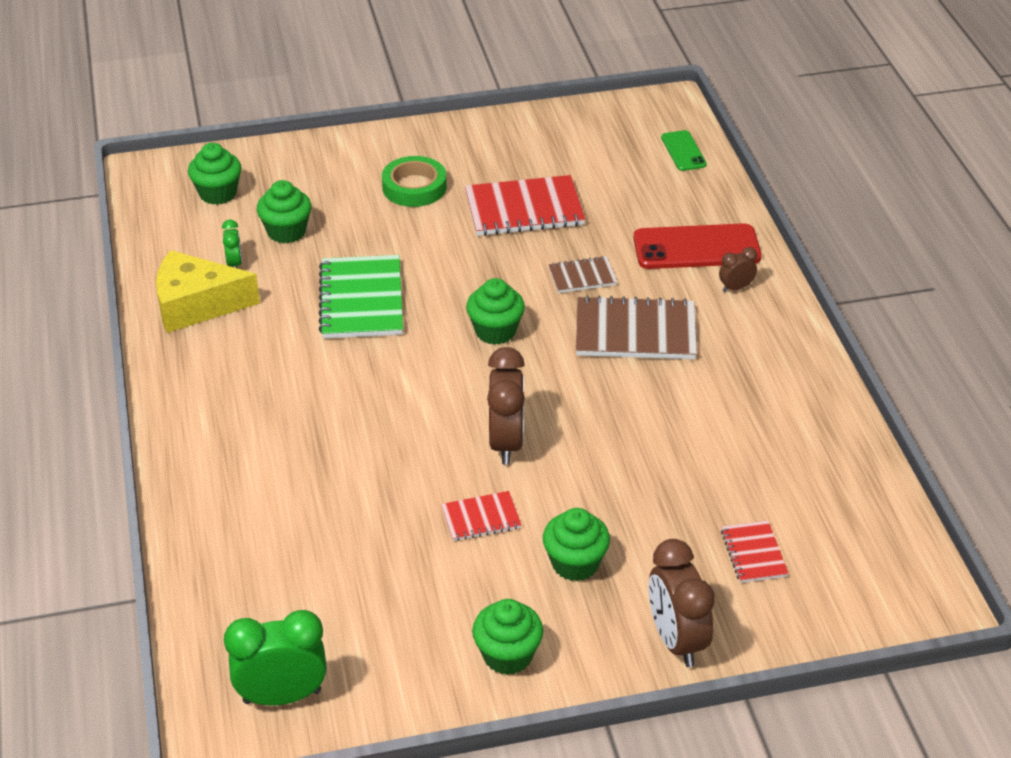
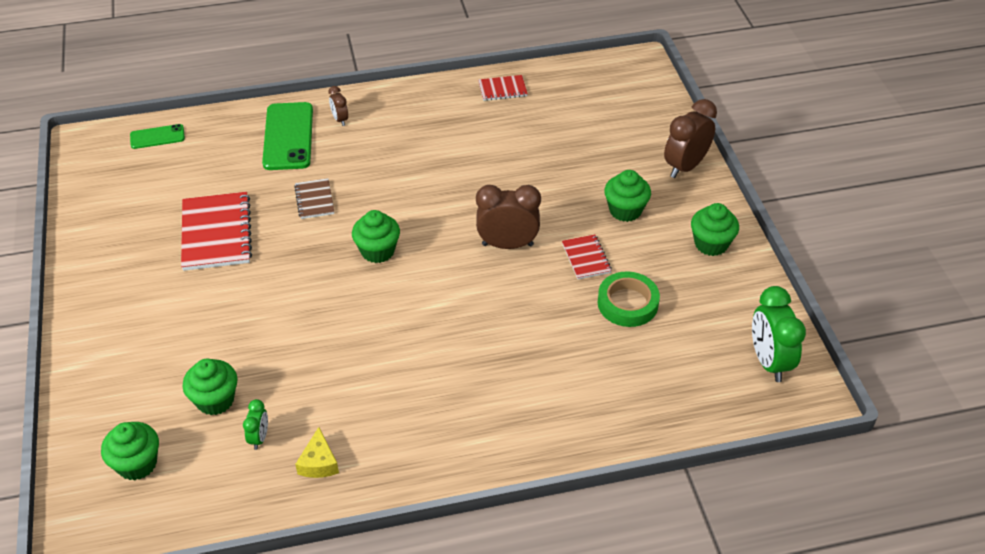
camera: 90 degrees left, 5 degrees up
(196, 305) = (319, 462): yellow cheese -> yellow cheese, size x0.51
(234, 264) = (259, 438): green clock -> green clock turned 105 degrees clockwise
(361, 300) = (327, 338): green notebook -> none
(414, 187) = (165, 307): green tape -> green tape (627, 303)
(635, 331) = (385, 173): brown notebook -> none
(676, 640) = (685, 166): brown clock -> brown clock turned 150 degrees clockwise
(696, 248) = (288, 136): red phone -> green phone
(753, 553) = (607, 129): red notebook -> red notebook (502, 89)

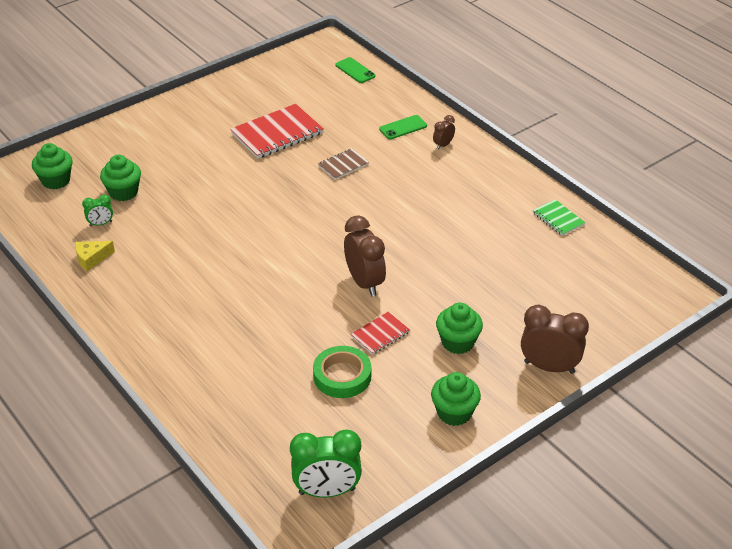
camera: 65 degrees right, 5 degrees down
(288, 136) = (403, 127): green phone -> green phone, size x0.54
(377, 251) = (310, 215): green cupcake -> none
(502, 89) = (558, 219): red notebook -> green notebook
(769, 361) = (327, 491): green clock -> green clock turned 150 degrees counterclockwise

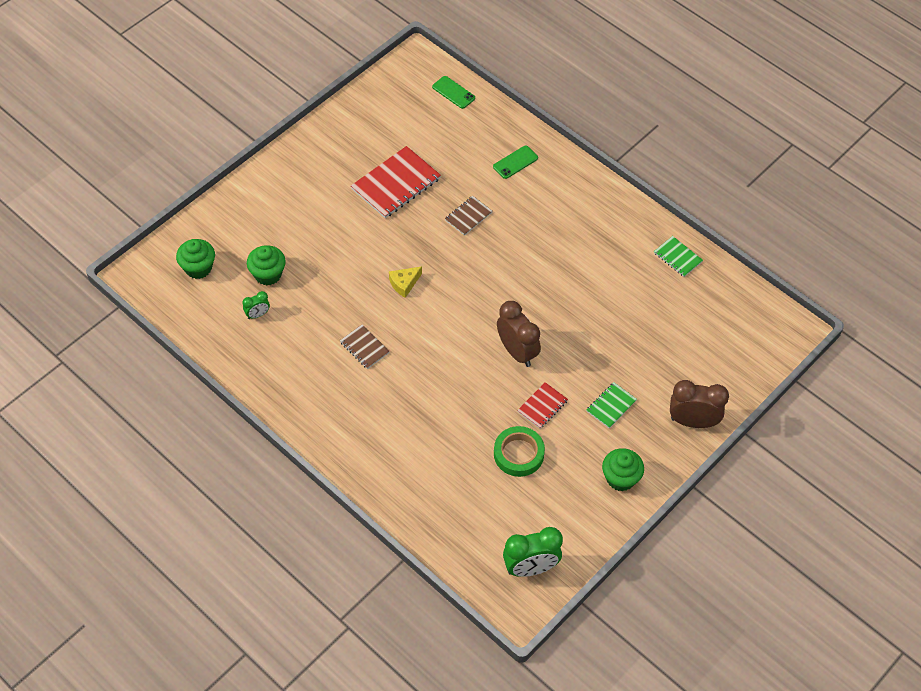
camera: 10 degrees left, 15 degrees up
(91, 259) = (262, 356): yellow cheese -> yellow cheese (404, 284)
(201, 262) = (364, 347): none -> brown notebook
(443, 145) = (557, 180): brown clock -> none
(458, 342) = (611, 406): green cupcake -> green notebook

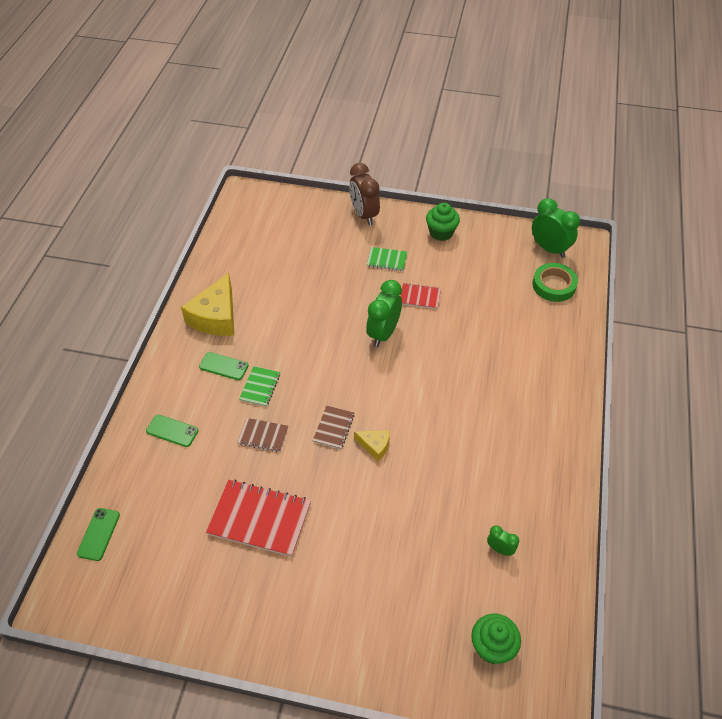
camera: 120 degrees left, 5 degrees down
(268, 274) = (449, 570): green cupcake -> none
(364, 347) = (463, 439): brown notebook -> brown notebook (334, 428)
(517, 352) = (383, 333): brown clock -> green clock
(518, 454) = (471, 292): green tape -> green tape (554, 285)
(560, 220) = (224, 366): none -> green phone
(623, 236) = (216, 317): none -> yellow cheese
(677, 257) = (216, 276): green notebook -> green notebook (260, 387)

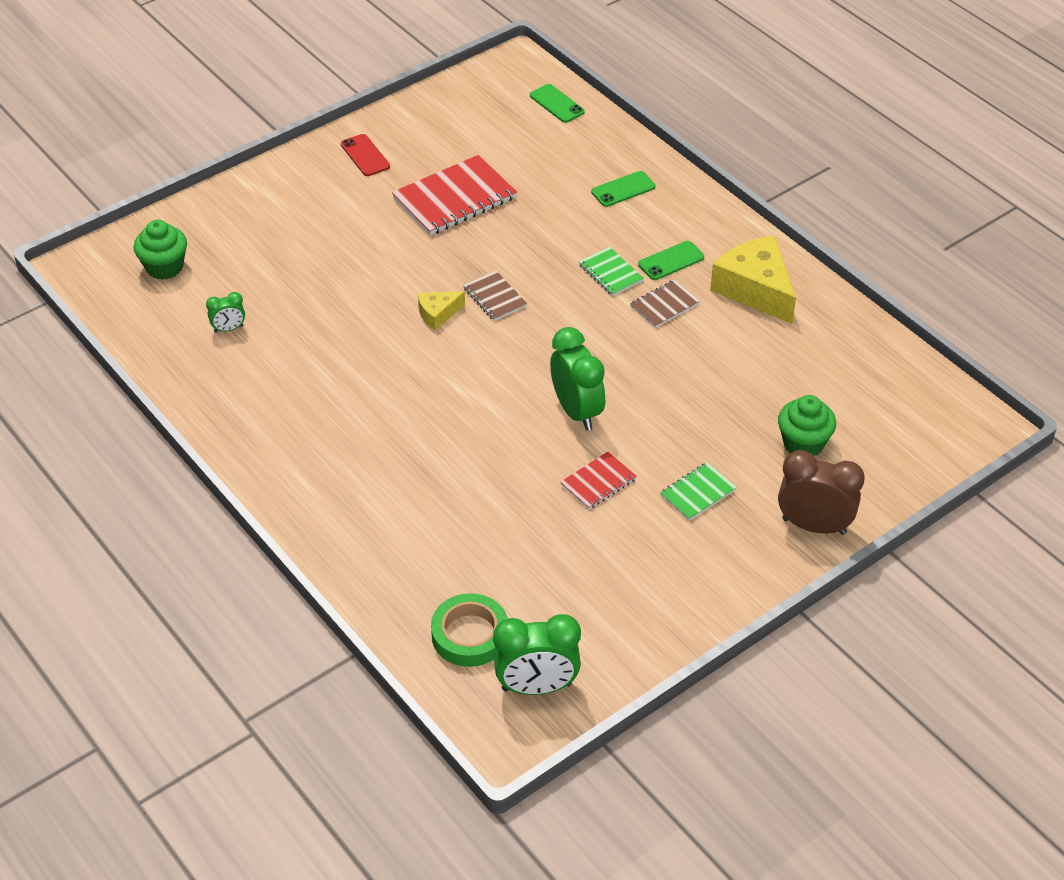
camera: 130 degrees right, 5 degrees down
(260, 617) = (365, 155): none -> red phone
(263, 436) = (544, 245): brown notebook -> brown notebook (664, 305)
(441, 233) = (693, 586): green cupcake -> green cupcake (803, 443)

